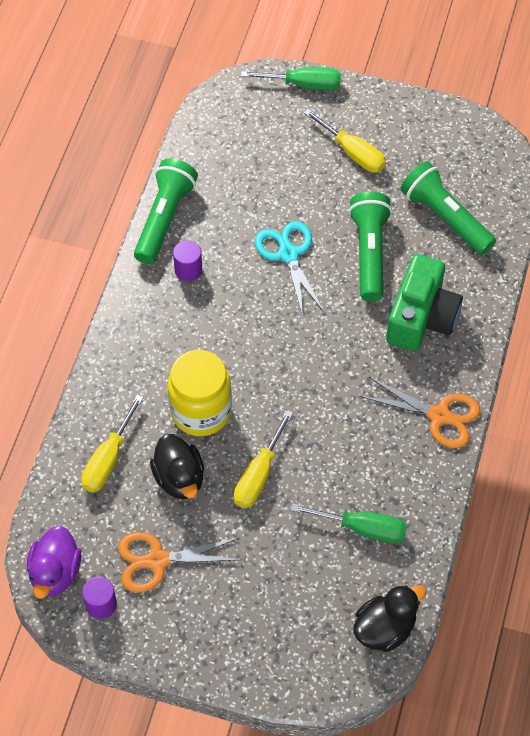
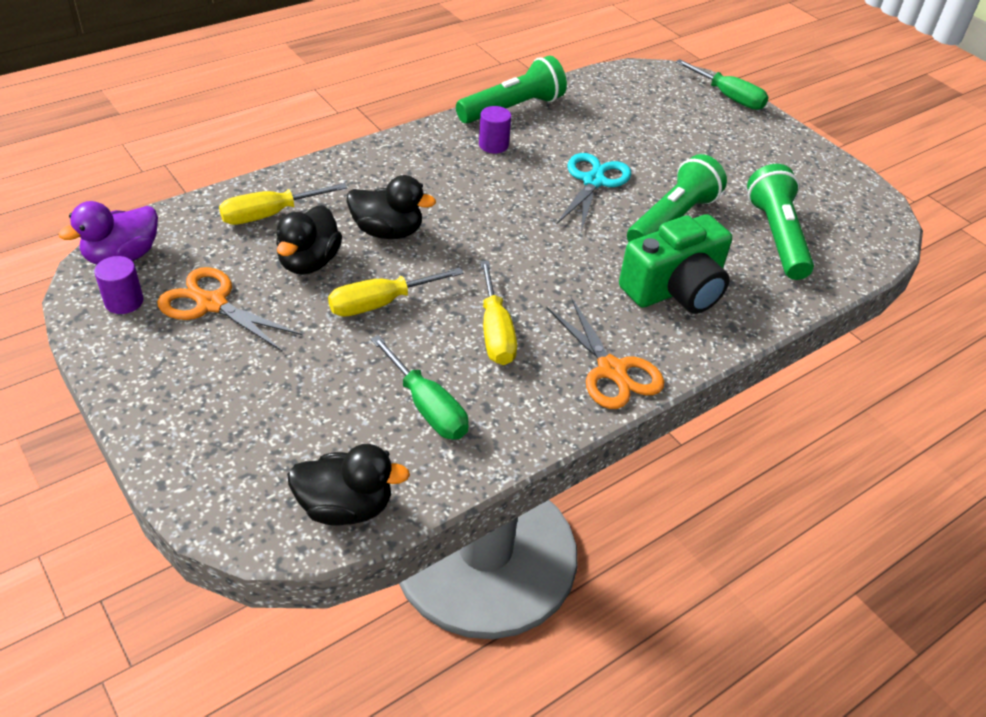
camera: 35 degrees right, 15 degrees down
(201, 411) = (387, 231): yellow jar -> black duck
(352, 153) = (728, 154): yellow screwdriver -> yellow screwdriver (495, 332)

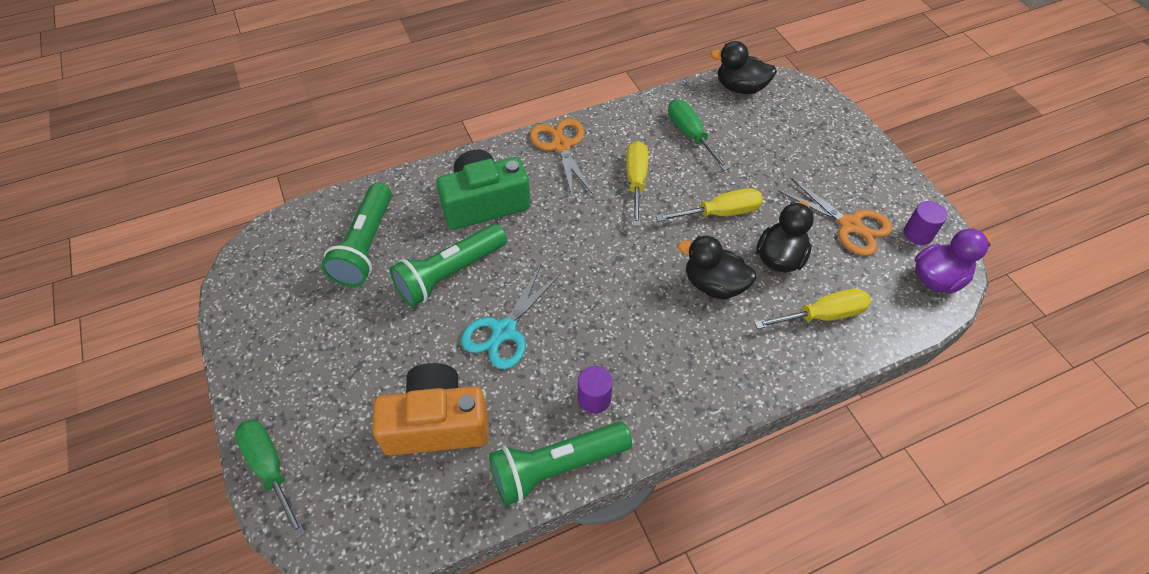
camera: 165 degrees left, 10 degrees up
(619, 124) = (437, 423): none -> orange camera

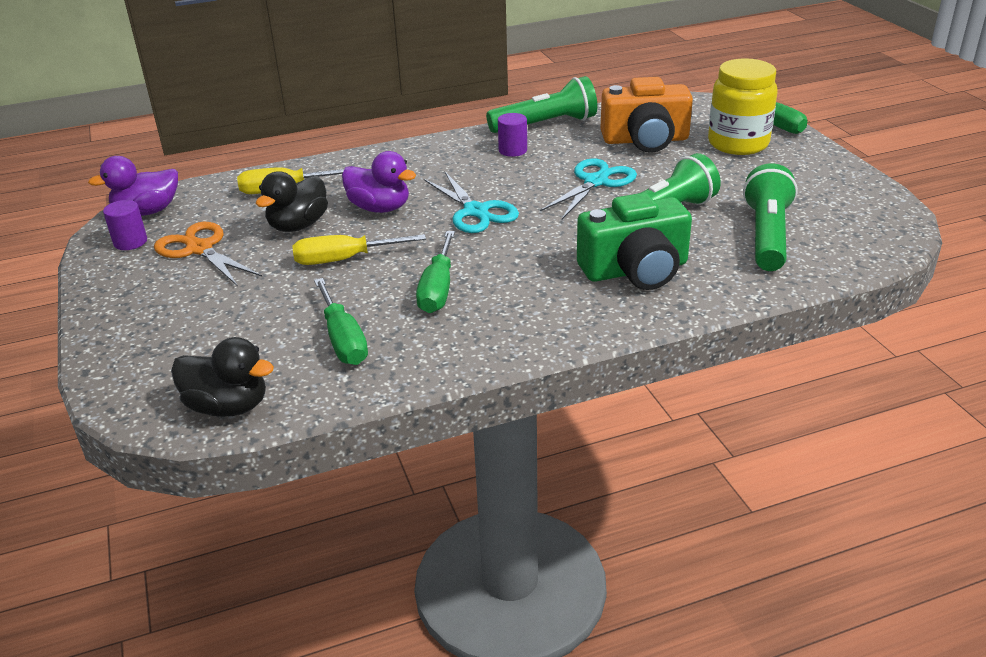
camera: 175 degrees left, 20 degrees down
(331, 413) = (738, 144): none -> yellow jar
(561, 145) = (536, 329): orange scissors -> none
(620, 279) = (476, 212): none -> turquoise scissors
(636, 181) = (438, 289): yellow screwdriver -> green screwdriver
(713, 284) = (380, 208): black duck -> purple duck

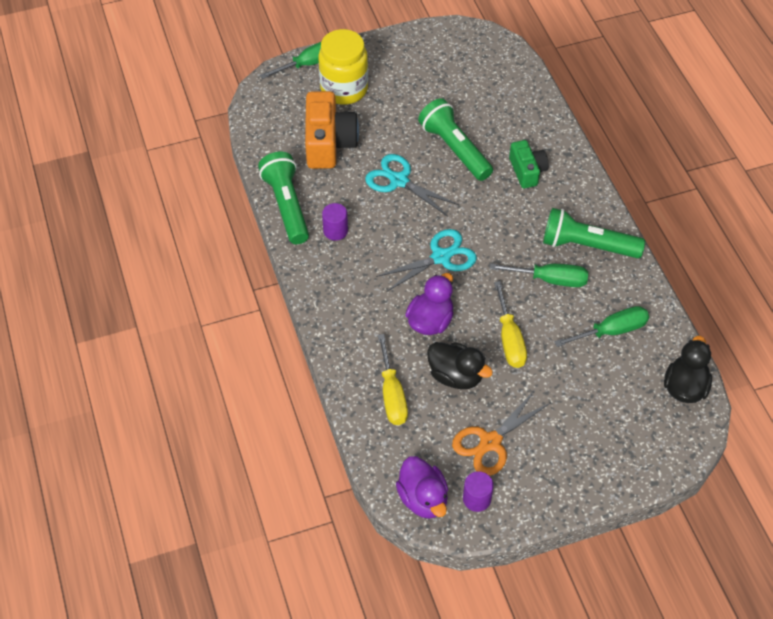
camera: 90 degrees left, 20 degrees up
(635, 270) = (527, 171): green camera -> green camera, size x0.60
(767, 235) = (485, 99): green flashlight -> green flashlight (587, 245)

